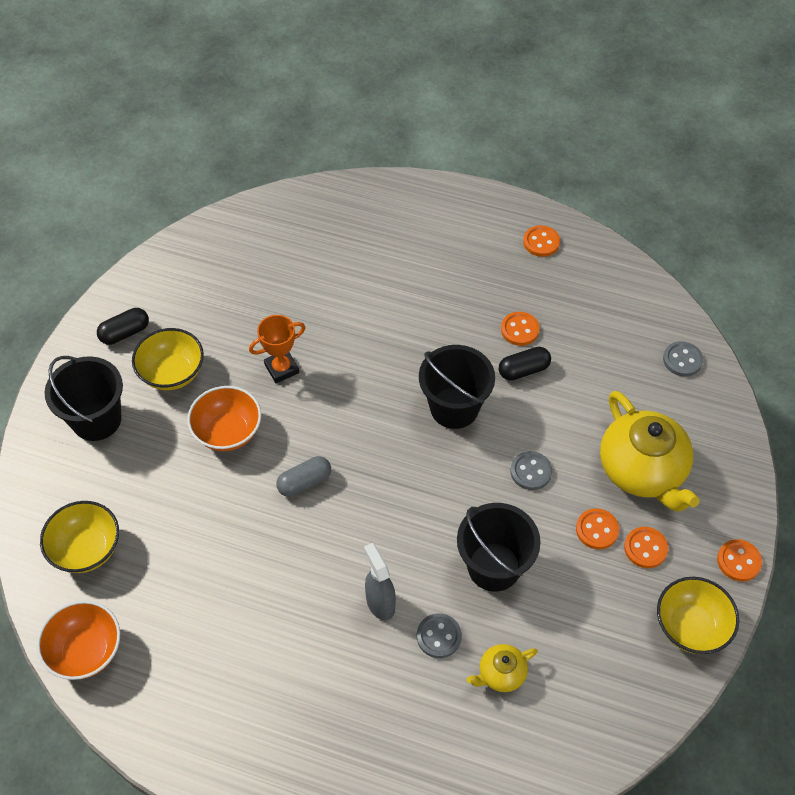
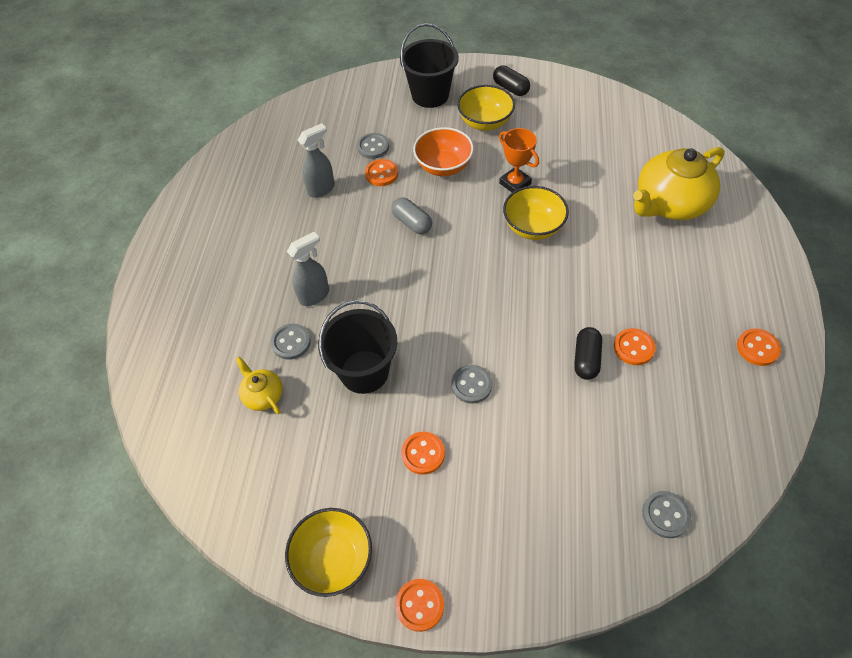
camera: 80 degrees right, 0 degrees up
(86, 549) = (326, 119): yellow bowl -> yellow bowl (533, 227)
(86, 651) = (251, 140): orange bowl -> none
(163, 501) = (373, 147): none -> grey button
(214, 572) = (321, 189): none -> grey spray bottle
(454, 408) = (521, 310): black bucket -> none
(523, 370) = (586, 359): black capsule -> black capsule turned 45 degrees clockwise
(642, 470) = (504, 489): yellow teapot -> yellow teapot (669, 204)
(645, 548) = (413, 503): orange button -> orange button (381, 174)

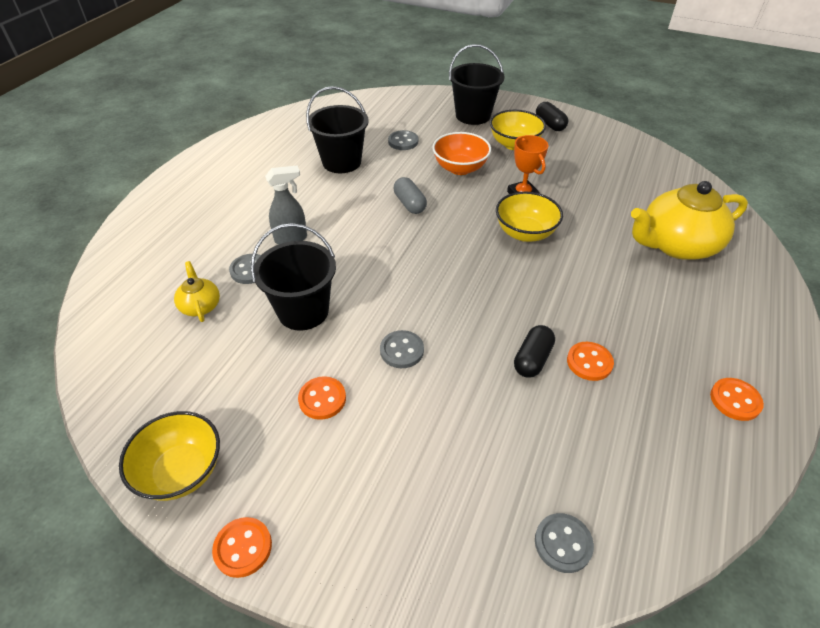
camera: 15 degrees right, 10 degrees down
(321, 189) = (341, 162): grey spray bottle -> black bucket
(381, 174) = (400, 162): orange button -> none

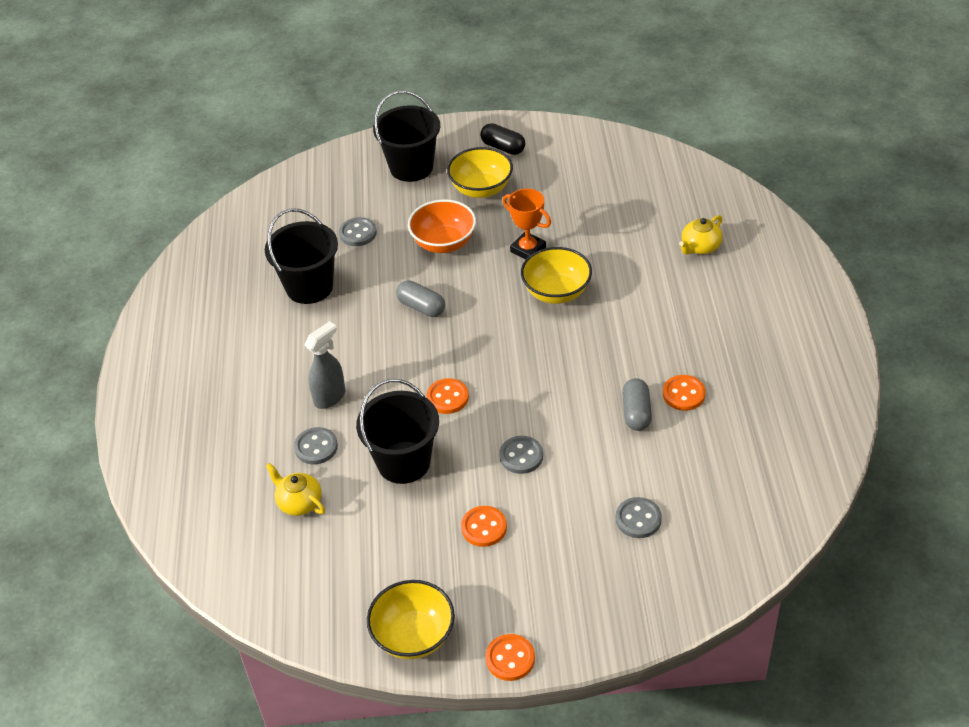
camera: 25 degrees left, 0 degrees up
(532, 359) = (636, 413): black capsule -> grey capsule
(563, 543) = (738, 539): grey button -> grey button (638, 519)
(676, 245) = (700, 247): yellow teapot -> yellow teapot, size x0.48
(735, 400) = (809, 374): orange button -> orange button (447, 397)

